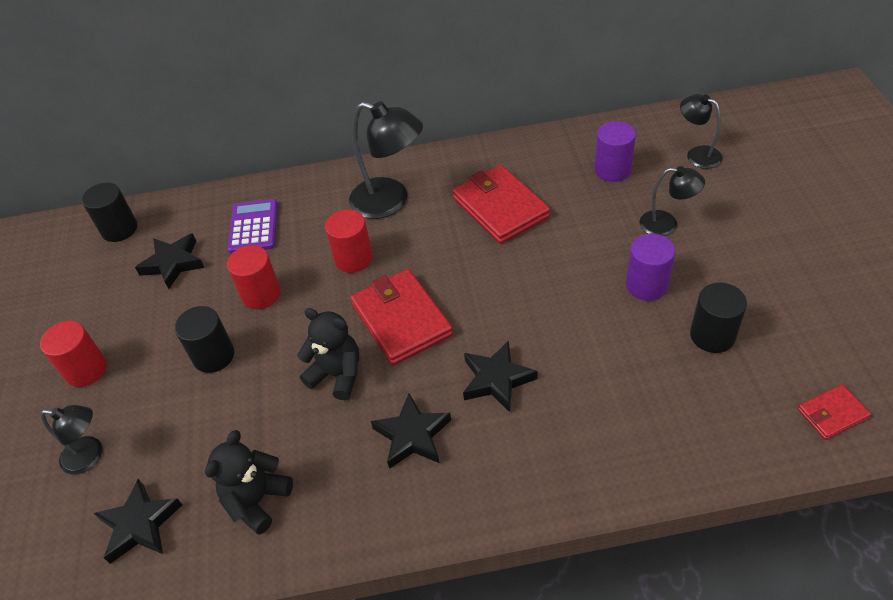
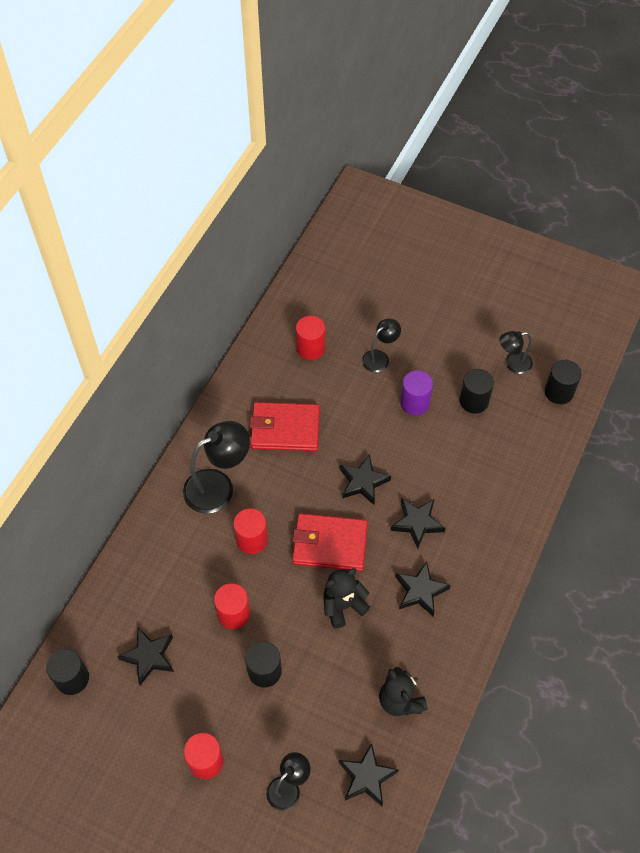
camera: 60 degrees left, 10 degrees up
(253, 227) = (161, 584): purple calculator -> none
(501, 302) = (363, 482): none -> black star
(612, 170) = (310, 348): purple cylinder -> red cylinder
(697, 154) = (340, 298): black lamp -> black lamp (513, 364)
(832, 414) = (559, 392): red wallet -> black cylinder

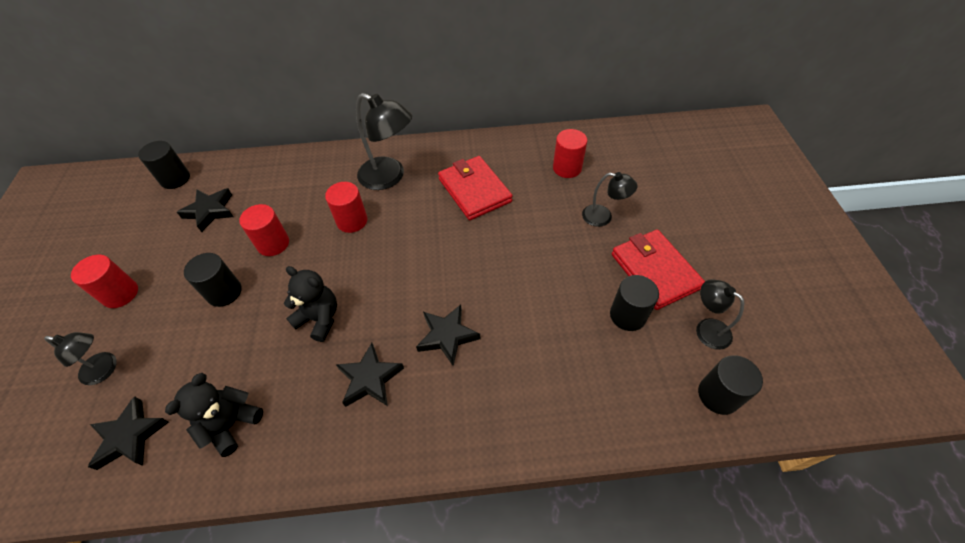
camera: 60 degrees right, 5 degrees down
(329, 544) = (380, 276): red wallet -> red wallet (654, 271)
(363, 482) = (462, 269): black star -> none
(414, 403) = (580, 266): purple cylinder -> none

